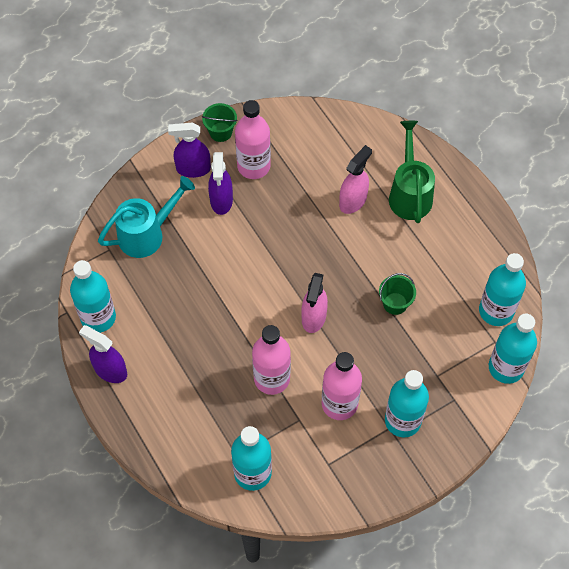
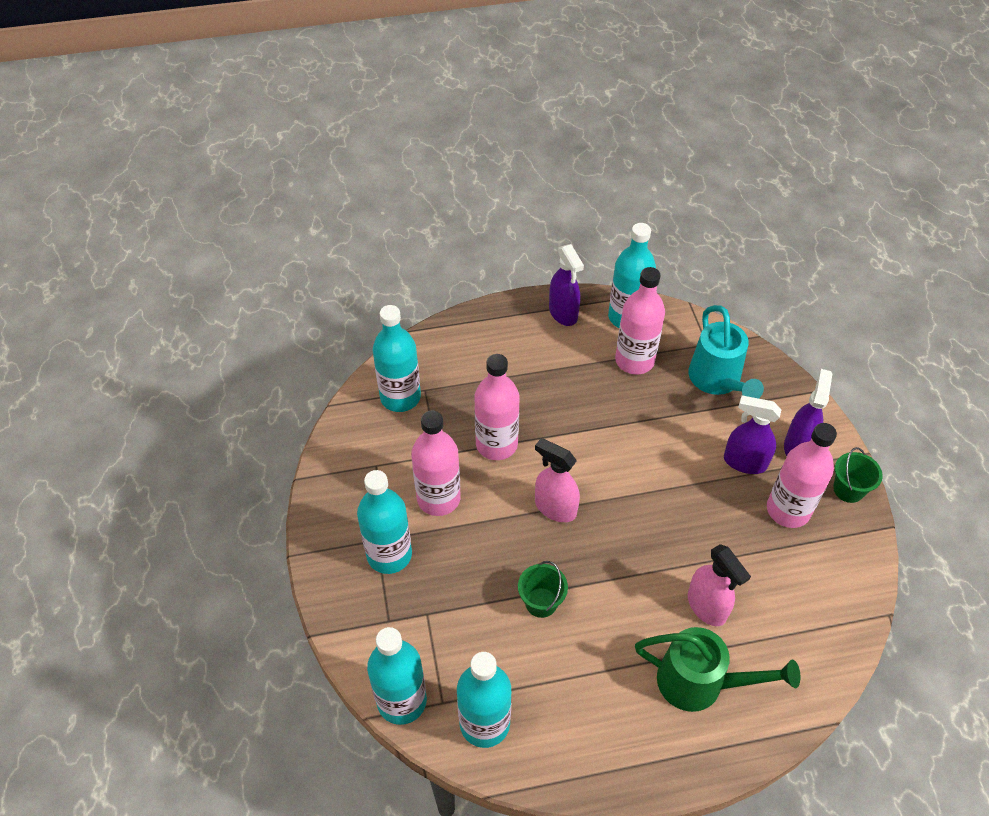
camera: 110 degrees right, 10 degrees down
(110, 370) = (563, 313): purple spray bottle -> purple spray bottle turned 105 degrees clockwise
(146, 299) = (634, 360): none -> pink bottle

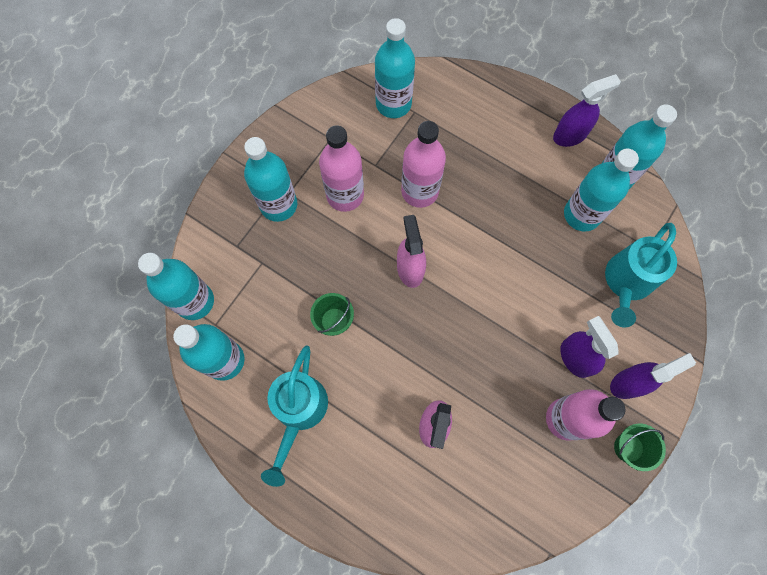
camera: 45 degrees right, 20 degrees up
(563, 313) = (570, 135): purple spray bottle -> purple spray bottle turned 135 degrees counterclockwise
(594, 702) = (298, 412): none -> turquoise watering can
(634, 360) = (582, 214): pink bottle -> turquoise bottle
(700, 683) = (373, 467): green watering can -> none

